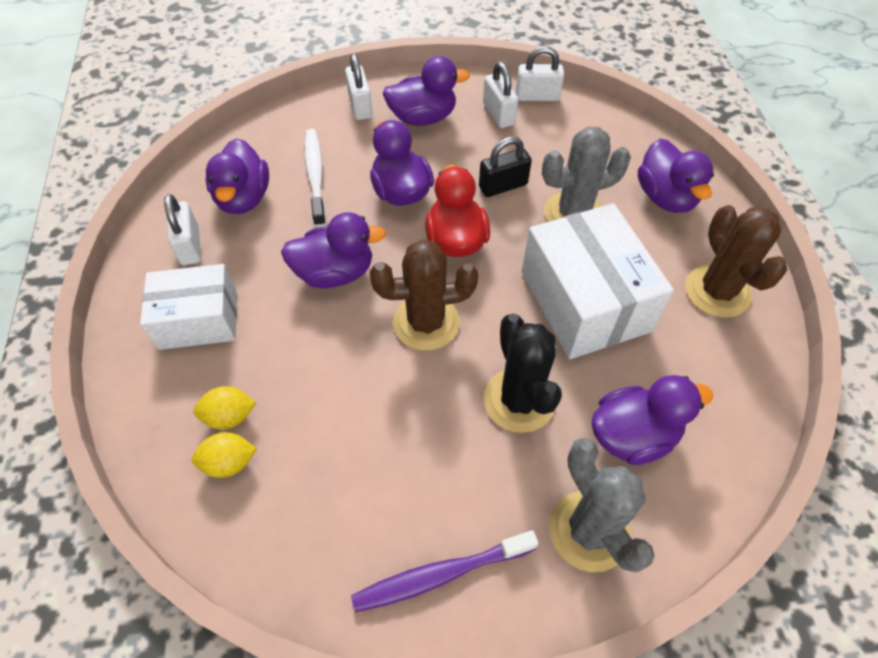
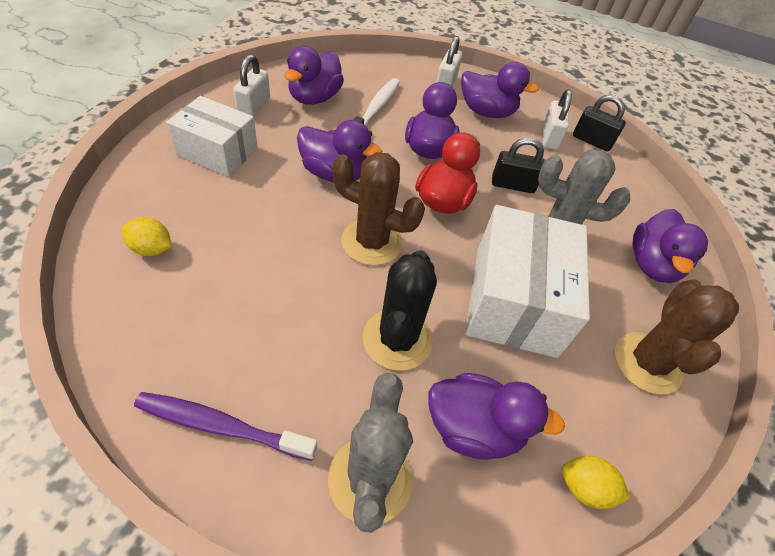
camera: 25 degrees right, 5 degrees down
(230, 416) = (180, 220): yellow lemon -> yellow lemon (584, 488)
(537, 96) = (591, 141): white padlock -> black padlock

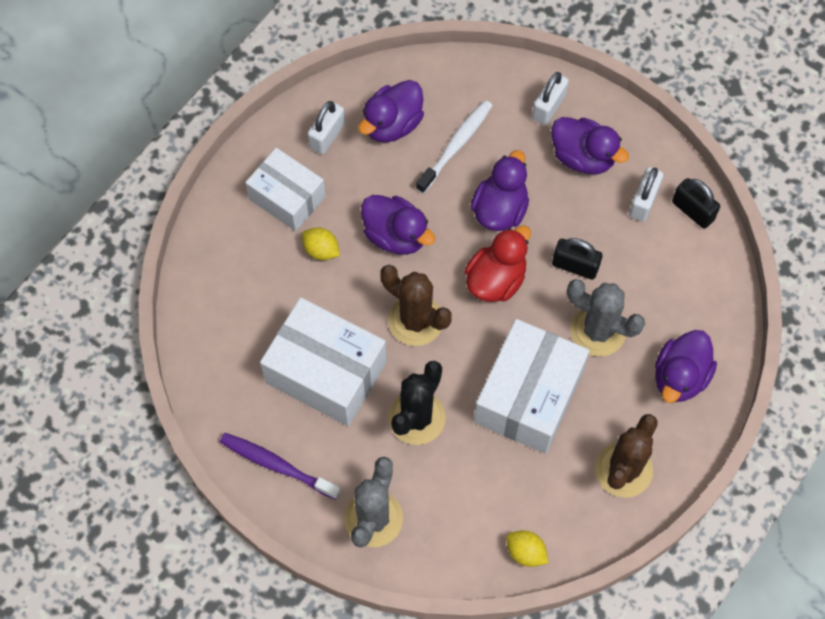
camera: 20 degrees right, 15 degrees up
(151, 249) = (229, 306): yellow lemon -> yellow lemon (321, 250)
(277, 303) = (326, 372): none -> white box
(473, 428) = (457, 497): purple duck -> none

